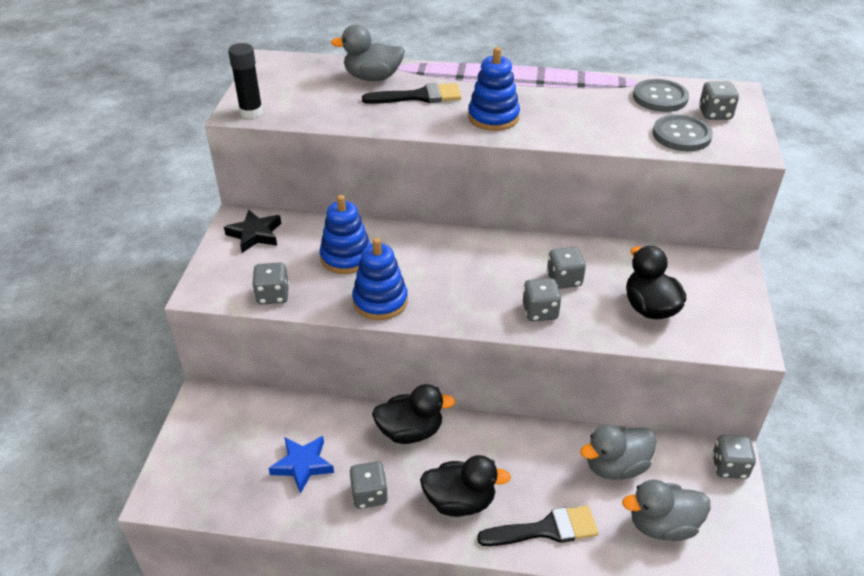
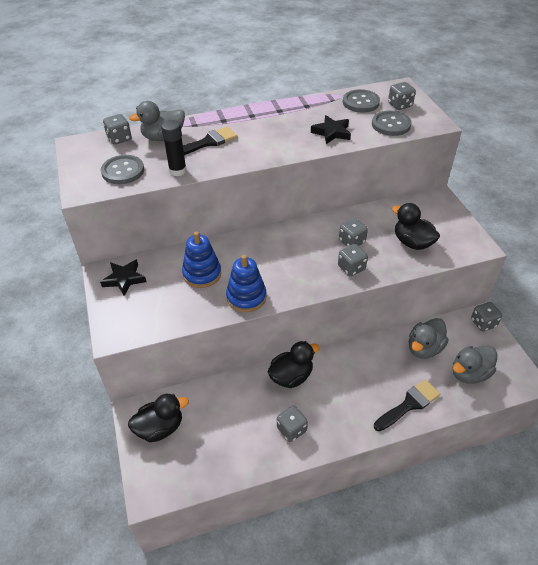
camera: 25 degrees left, 5 degrees up
(251, 112) = (91, 189): black glue stick -> black glue stick (177, 171)
(273, 295) = (169, 319): grey dice -> grey dice (119, 138)
(299, 102) = (123, 171): none -> grey button
(302, 465) = (235, 428): blue star -> none
(460, 501) = (349, 409): black duck -> black duck (160, 428)
(493, 117) = (268, 144): blue stacking toy -> none
(589, 124) = (332, 132): none -> black star

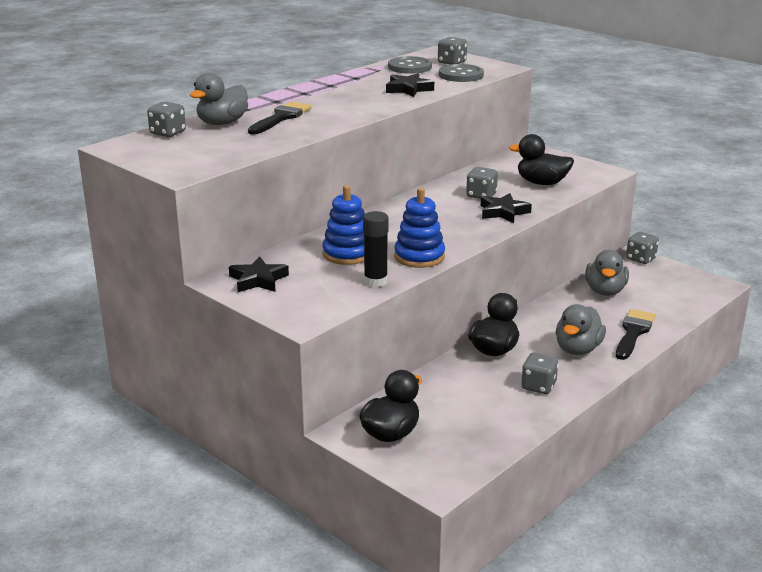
camera: 30 degrees left, 20 degrees down
(123, 171) = (210, 152): grey button -> none
(177, 171) = (277, 140): black glue stick -> black glue stick (375, 281)
(351, 268) = (503, 212): grey dice -> black star
(469, 373) = (665, 295): grey duck -> grey duck (577, 349)

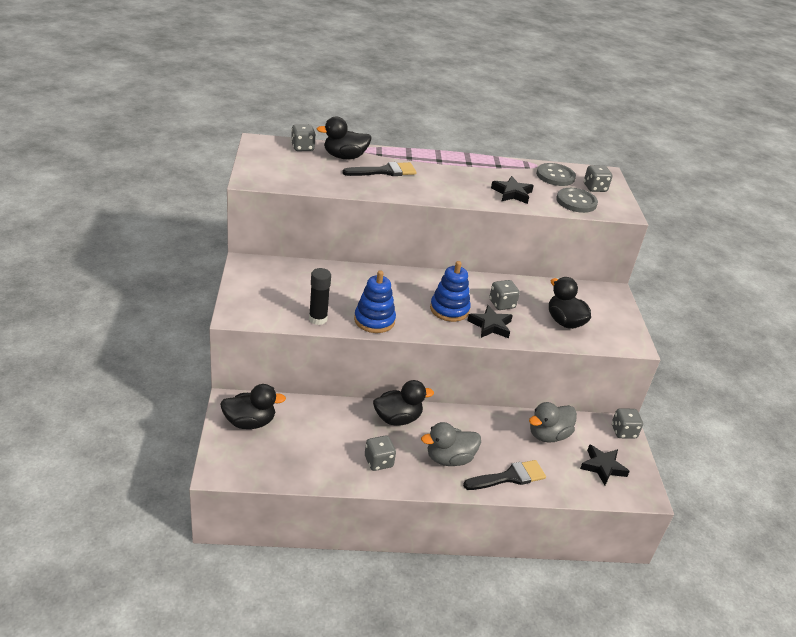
camera: 40 degrees right, 10 degrees up
(222, 123) = (344, 157): grey duck -> black duck
(258, 280) = (263, 274): black star -> black star (602, 467)
(347, 254) = (339, 290): blue stacking toy -> blue stacking toy (449, 309)

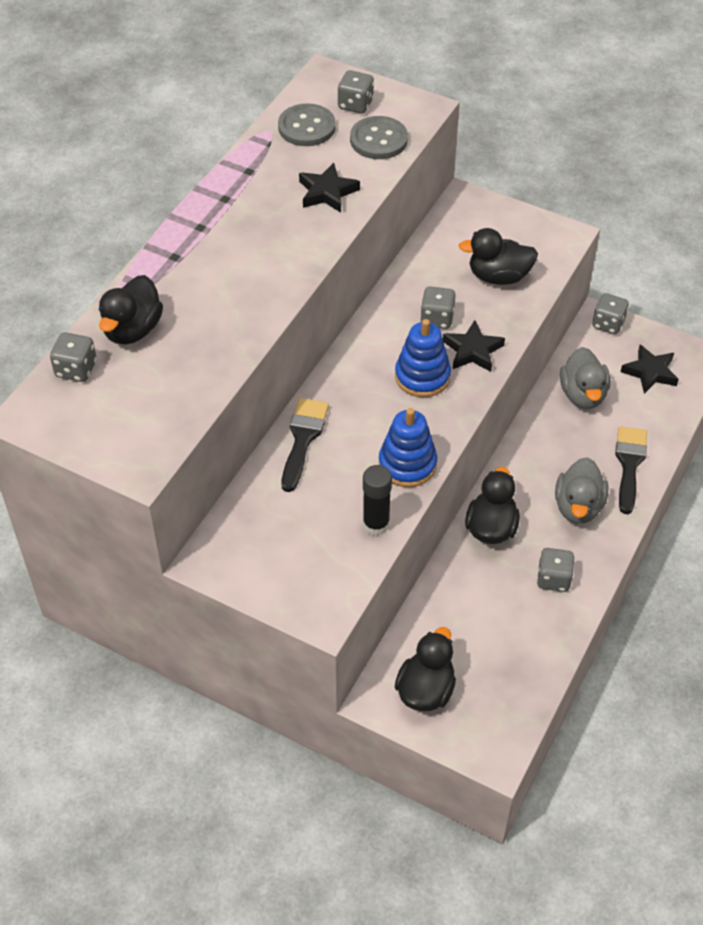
camera: 55 degrees left, 15 degrees up
(384, 171) = (199, 301): black brush -> black brush (303, 439)

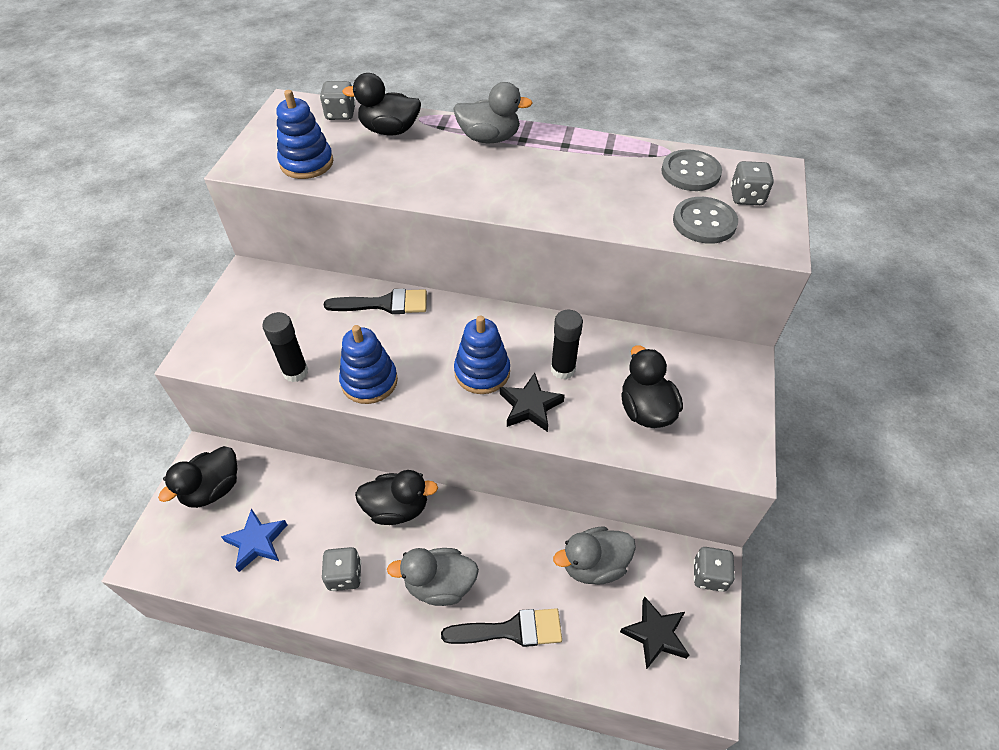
camera: 75 degrees right, 0 degrees up
(163, 408) = (307, 163): none -> blue stacking toy
(186, 252) = (489, 138): none -> grey duck
(327, 192) = (606, 202): black star -> none
(425, 690) = (213, 489): black duck -> black duck turned 120 degrees clockwise
(437, 319) = (562, 369): grey dice -> black glue stick
(500, 651) = (257, 542): none -> blue star

